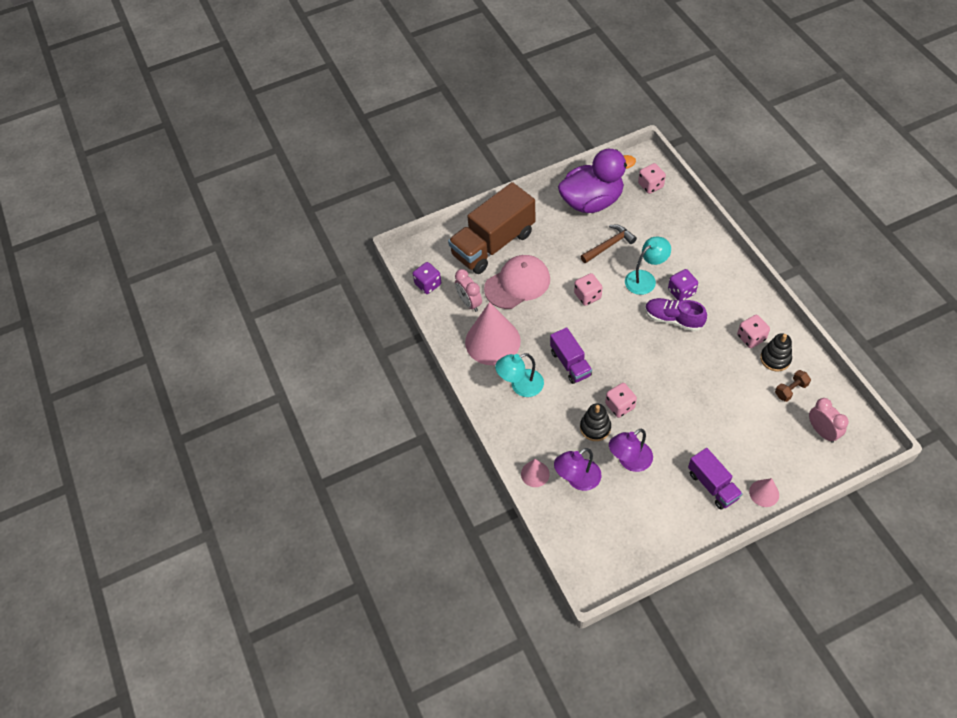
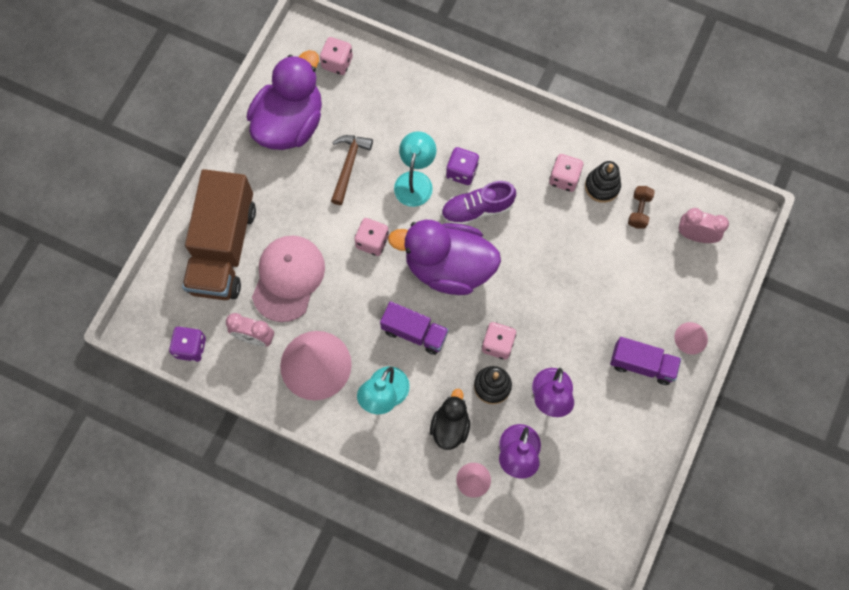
camera: 45 degrees left, 15 degrees up
(547, 432) = (450, 426): none -> black duck
(625, 340) = (448, 267): none -> purple duck

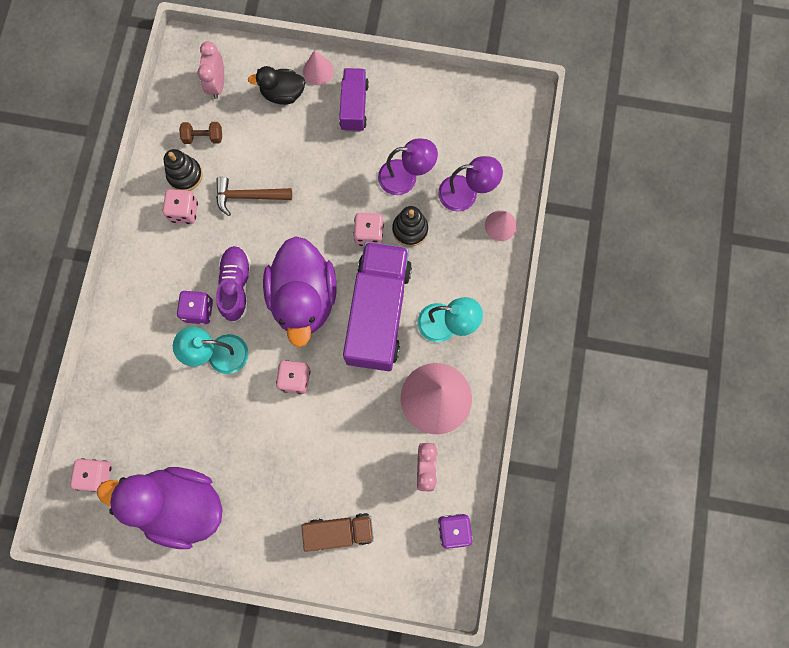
camera: 105 degrees left, 5 degrees up
(223, 248) = (339, 531): brown truck -> brown truck, size x0.53
(288, 278) = (355, 452): pink cap -> none
(348, 165) = (216, 427): brown hammer -> brown hammer (248, 196)
(414, 332) = (378, 313): purple truck -> purple truck, size x1.87
(450, 426) = (458, 257): black duck -> black duck (283, 94)
(477, 209) = (236, 286): purple shoe -> purple shoe turned 150 degrees counterclockwise

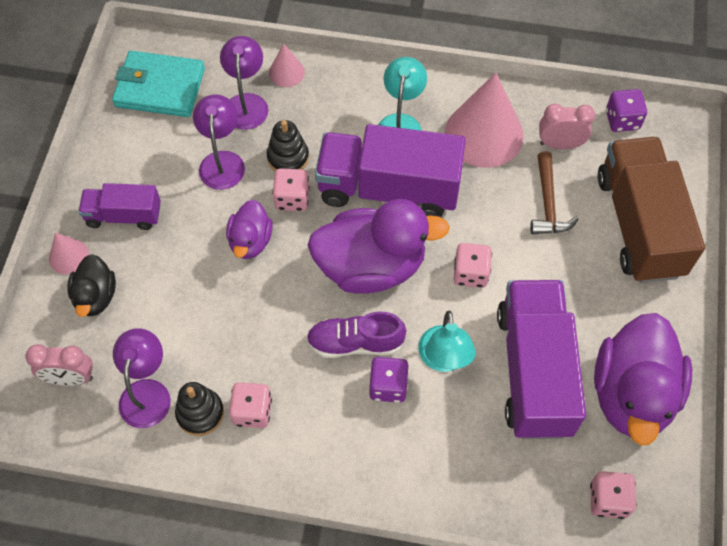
camera: 90 degrees left, 15 degrees down
(203, 137) = (147, 392): brown dumbbell -> purple lamp
(205, 425) = (534, 371): none -> purple truck
(248, 196) = (236, 333): brown hammer -> brown hammer (548, 203)
(329, 203) = (250, 241): none -> purple duck
(339, 531) = (639, 225): brown truck -> brown truck, size x1.87
(481, 122) = (160, 87): none -> turquoise wallet

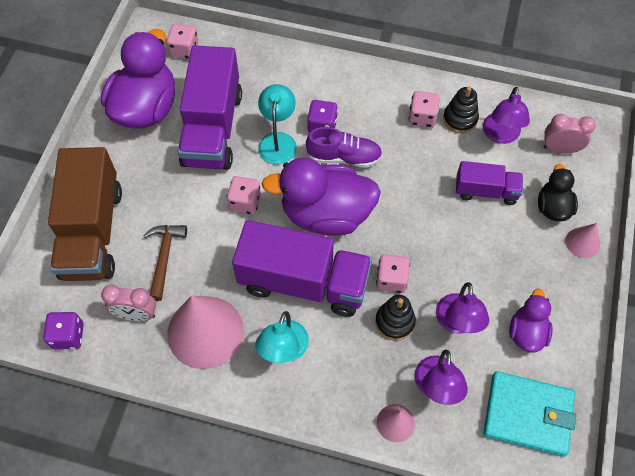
camera: 175 degrees left, 0 degrees up
(124, 215) = (541, 276): purple truck -> purple truck (486, 191)
(250, 241) = (427, 243): purple duck -> purple duck (526, 332)

